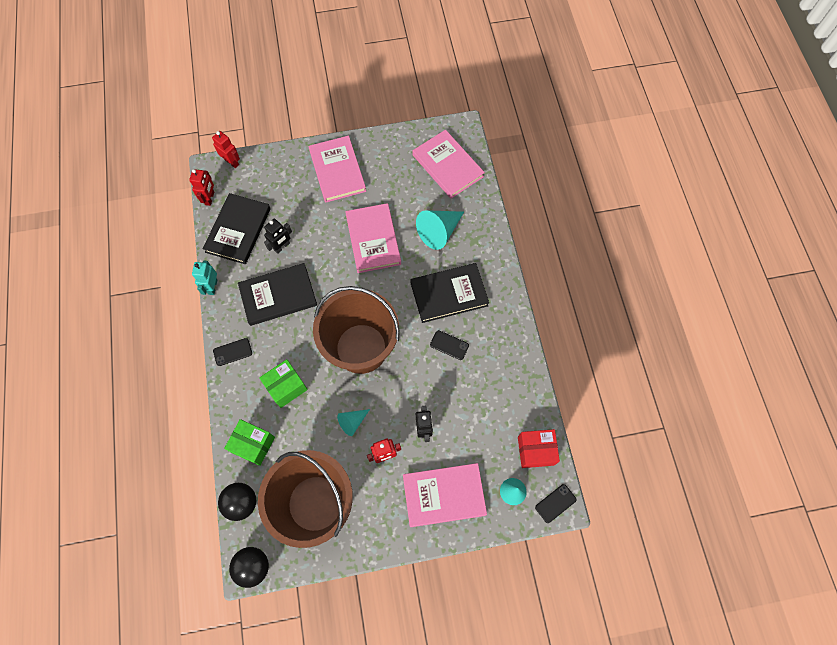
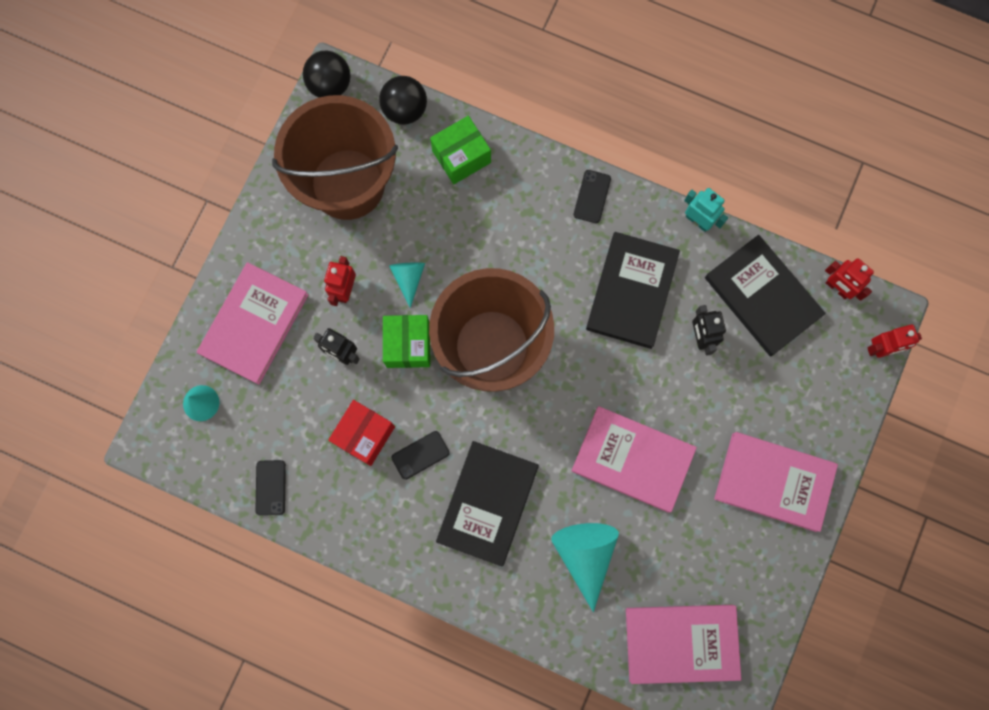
camera: 125 degrees right, 10 degrees up
(286, 387) = (505, 231): green box -> green box (408, 345)
(535, 451) = (223, 463): red box -> red box (364, 435)
(555, 503) = (153, 440): black phone -> black phone (270, 487)

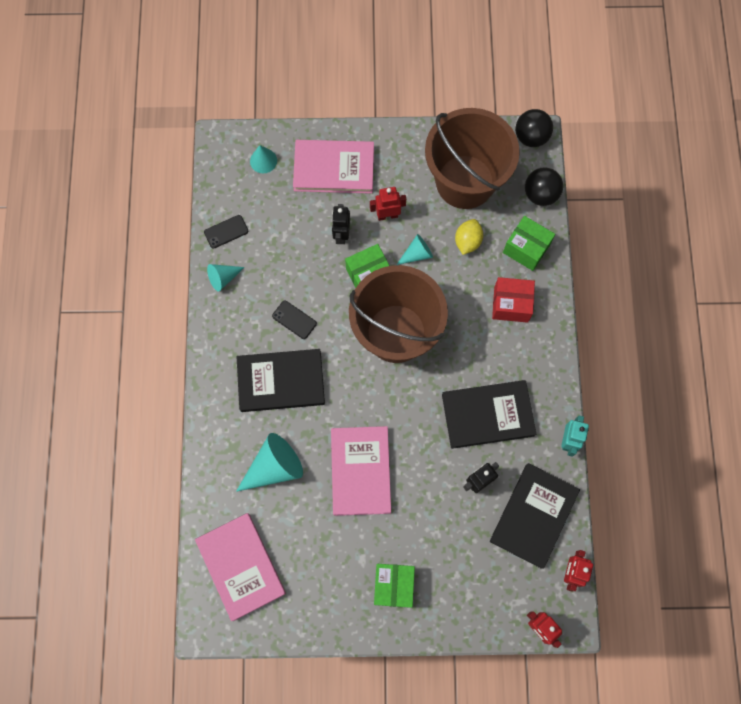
camera: 65 degrees right, 5 degrees down
(328, 516) = (223, 278): none -> turquoise cone
(364, 435) = (291, 276): red box -> red box (511, 304)
(421, 216) = (467, 241): none -> yellow lemon
(592, 196) = (545, 354): black phone -> none
(774, 481) = (393, 586): pink book -> green box

